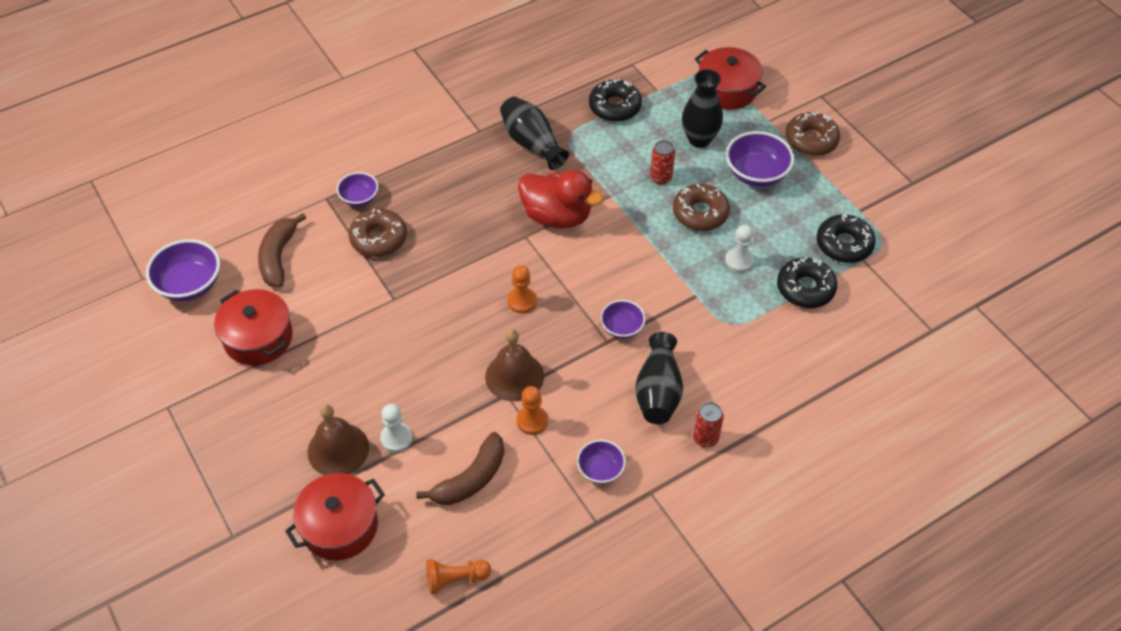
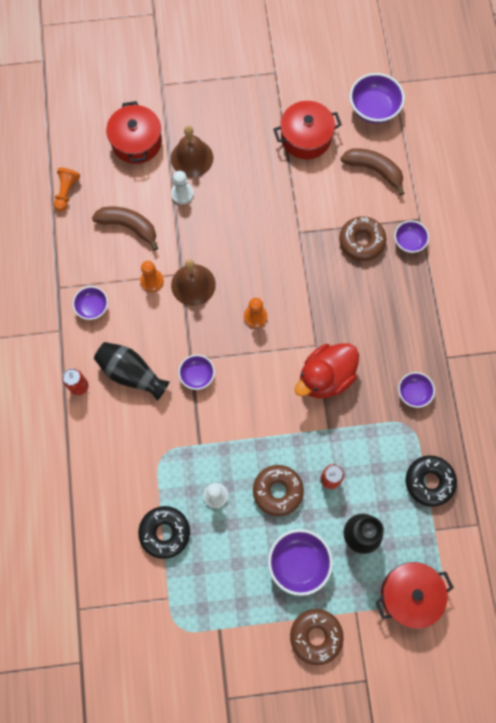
camera: 115 degrees right, 20 degrees up
(471, 479) = (129, 226): brown banana -> brown banana turned 135 degrees clockwise
(532, 143) = (413, 393): black vase -> purple bowl
(844, 244) = (191, 592): black donut -> none

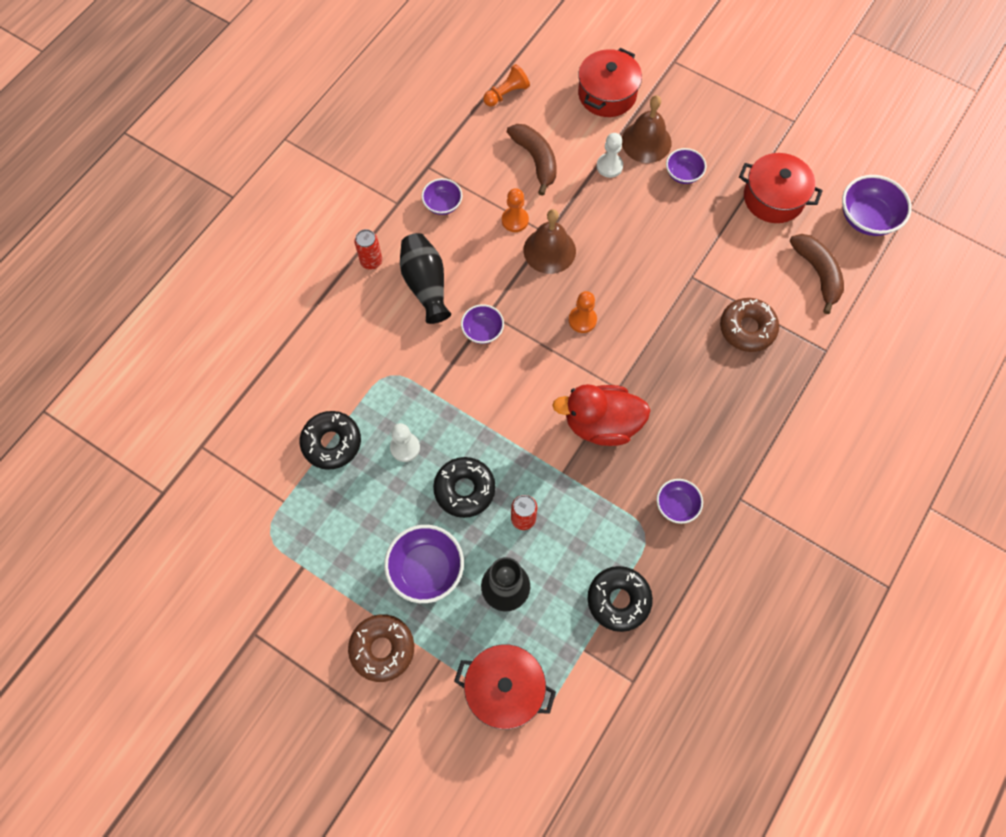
camera: 40 degrees right, 5 degrees down
(277, 491) = (464, 489): brown donut -> black donut
(409, 242) = (796, 363): purple bowl -> purple bowl (683, 174)

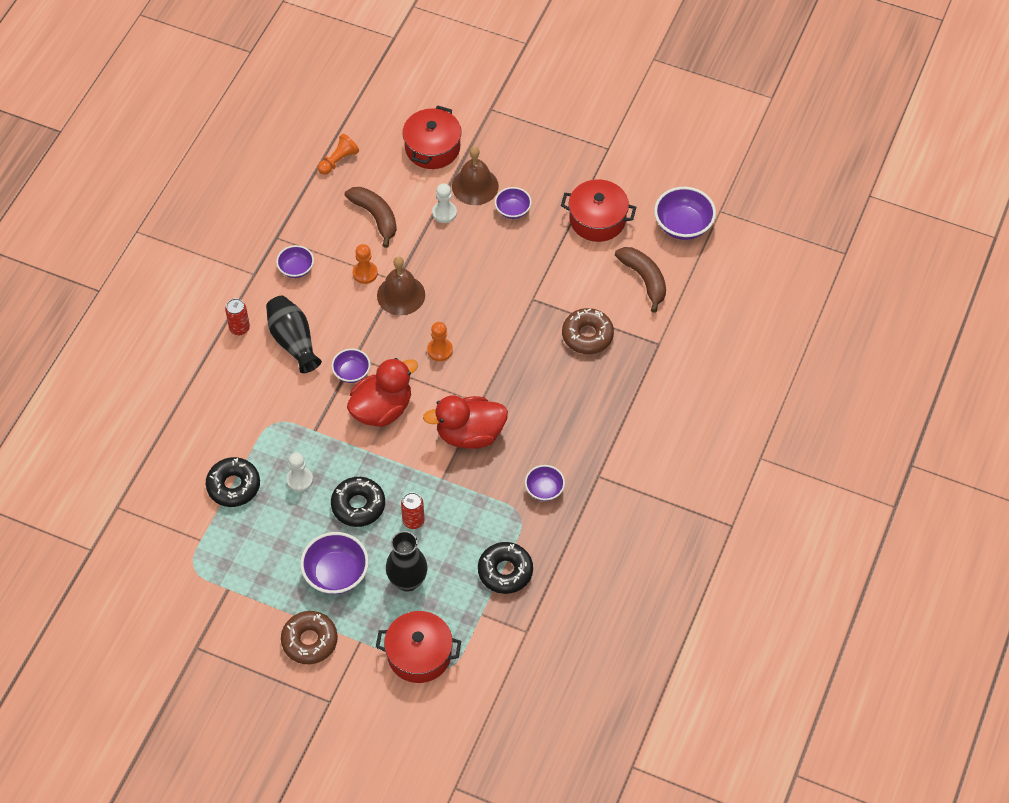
camera: 10 degrees left, 10 degrees down
(509, 378) = (382, 409): none -> red duck

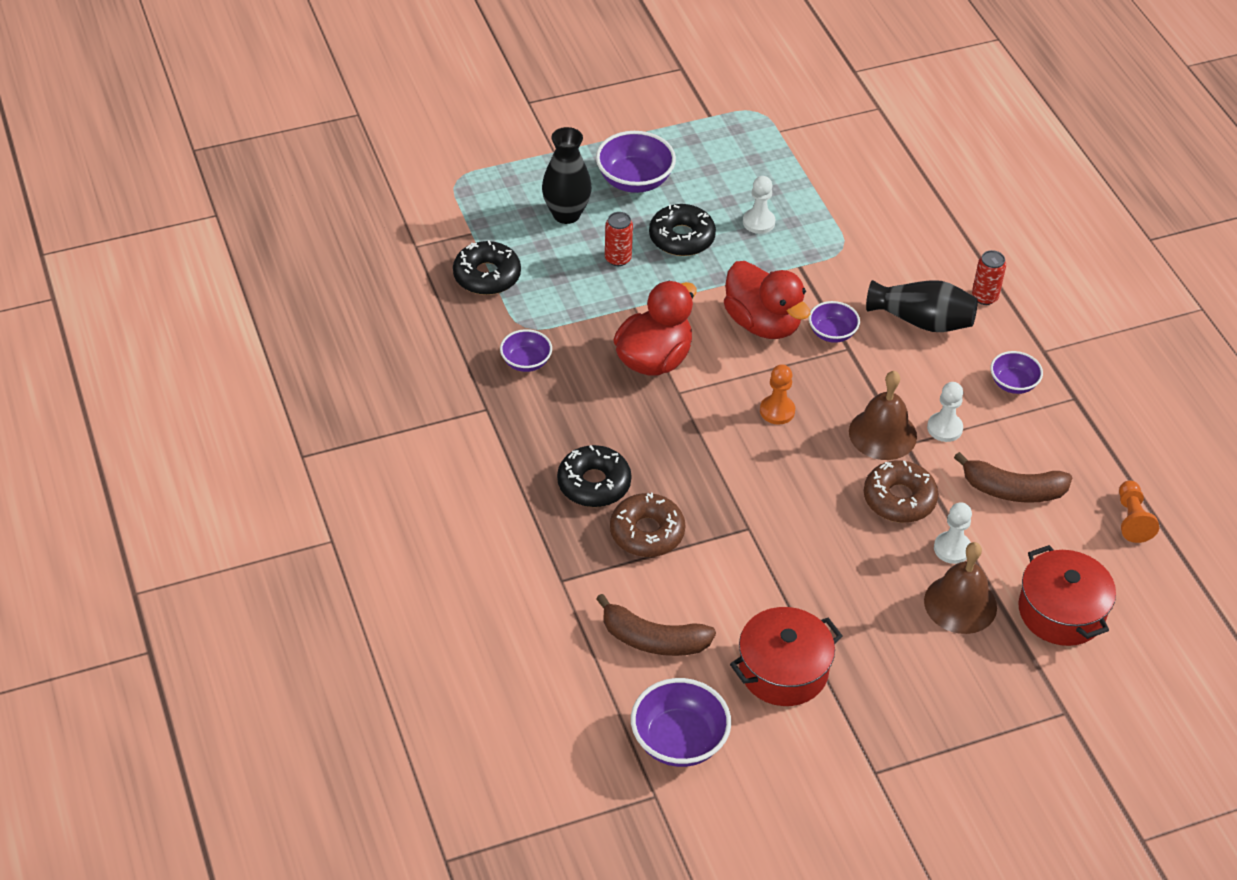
camera: 135 degrees right, 10 degrees down
(233, 486) = (807, 181): black donut -> black donut (594, 484)
(309, 641) = (596, 126): brown donut -> brown donut (899, 499)
(365, 273) = (944, 428): orange pawn -> white pawn
(382, 409) = (763, 323): red duck -> red duck turned 45 degrees counterclockwise
(419, 654) = (492, 174): red pot -> none
(513, 210) = (886, 608): purple bowl -> none

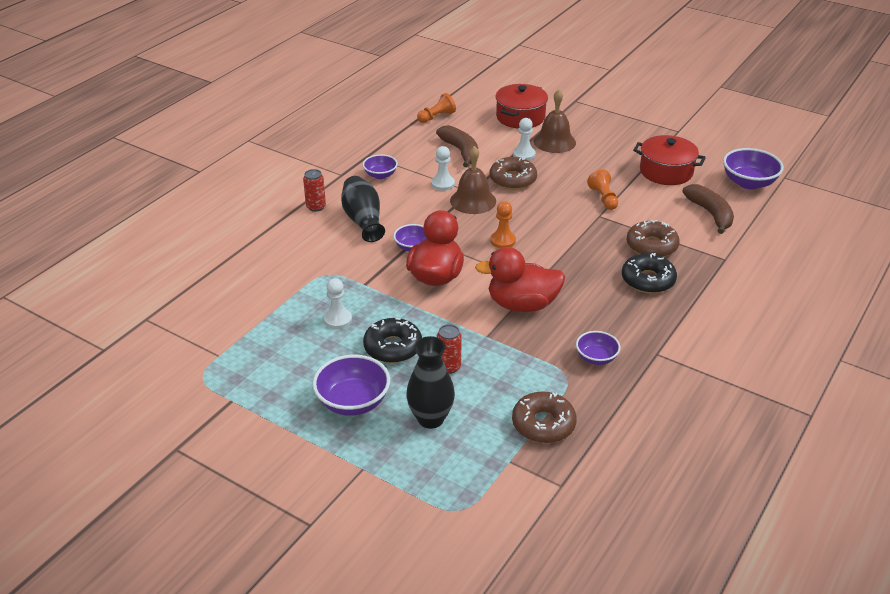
camera: 125 degrees left, 10 degrees down
(487, 276) = (543, 424): black donut -> brown donut
(780, 558) = (603, 198): none -> orange pawn

